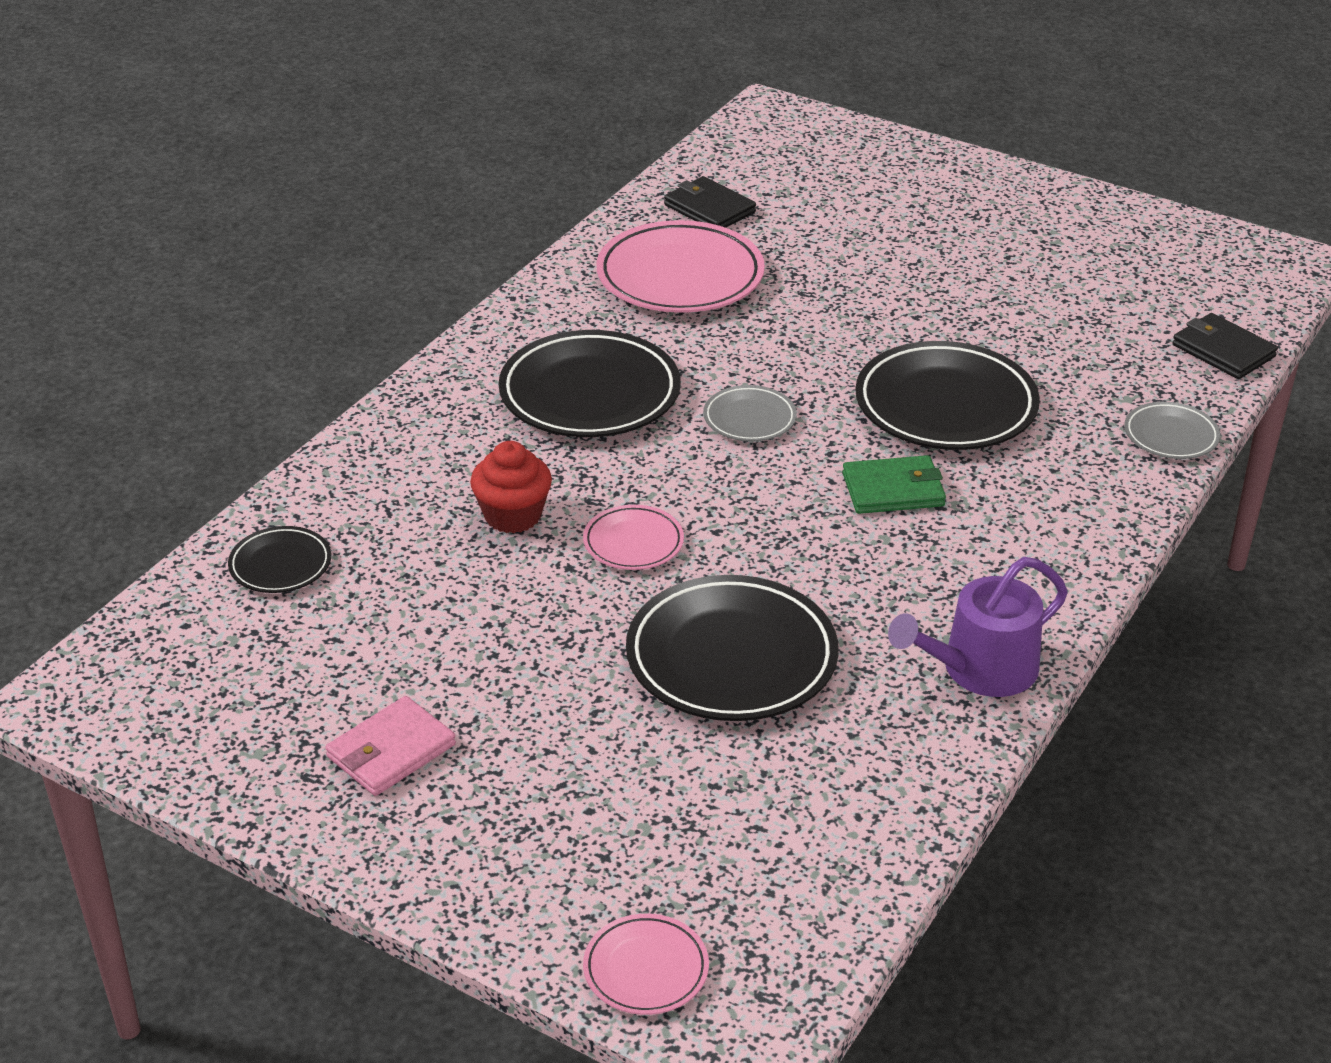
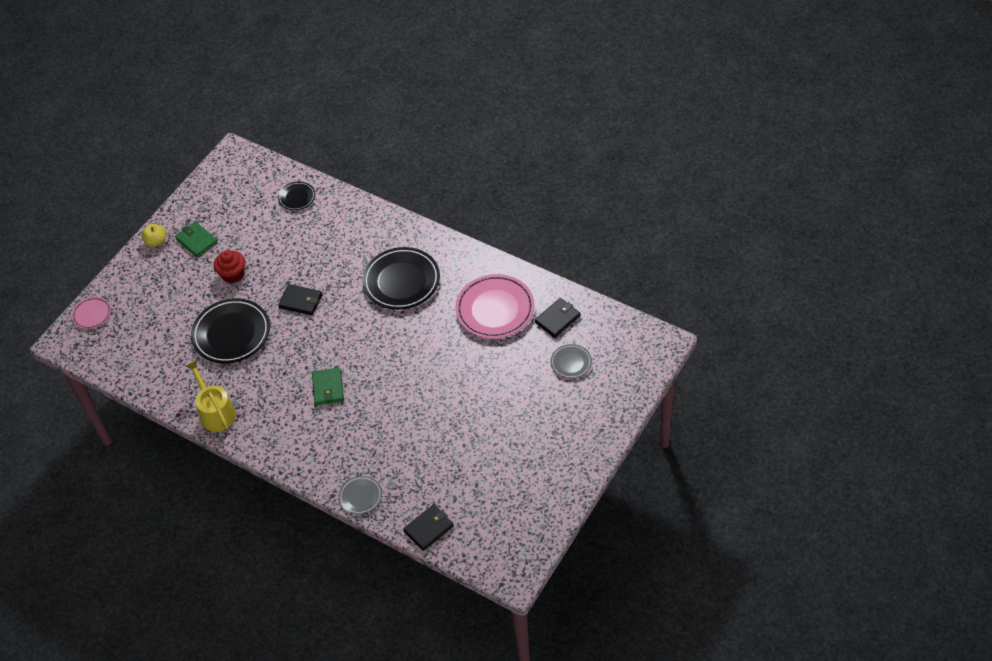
camera: 95 degrees right, 15 degrees up
(376, 841) = (156, 242): none -> yellow apple
(391, 751) = (196, 241): pink wallet -> green wallet
(513, 515) = (320, 262): red cupcake -> red cupcake (233, 274)
(633, 542) = (300, 301): pink plate -> black wallet
(749, 418) = (381, 337): grey plate -> grey plate (571, 363)
(945, 405) = (388, 410): black plate -> none
(980, 669) = (215, 412): purple watering can -> yellow watering can

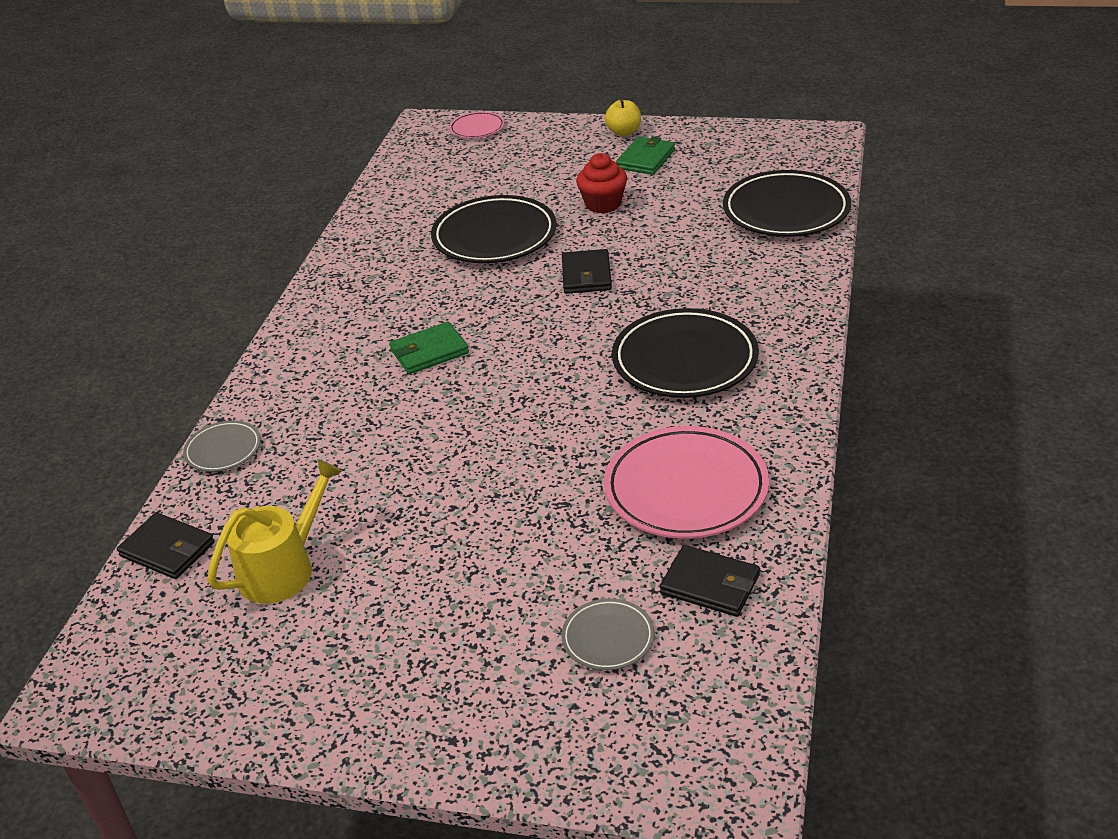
camera: 70 degrees right, 15 degrees down
(215, 412) = (350, 266): yellow watering can -> yellow watering can (283, 568)
(297, 197) = (786, 210): black plate -> black plate, size x1.97

